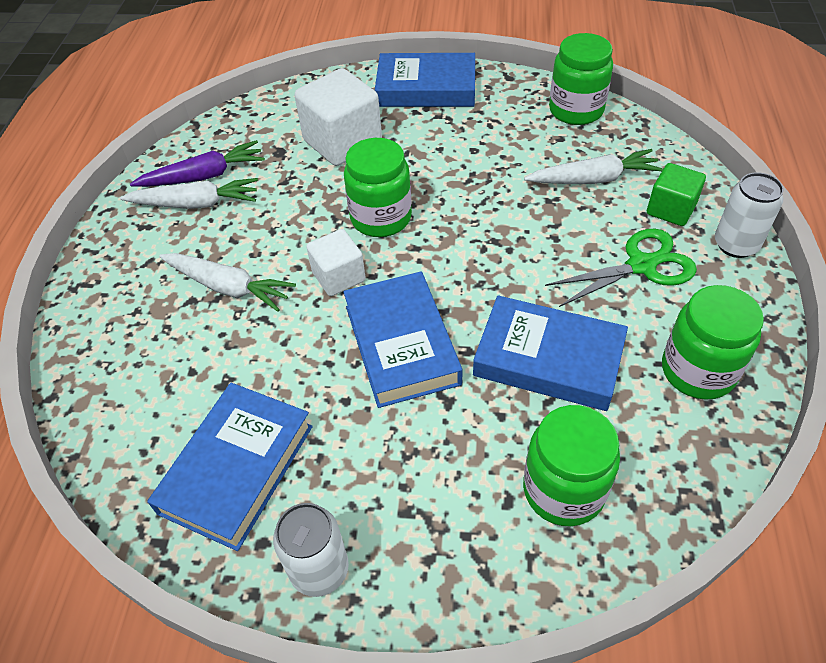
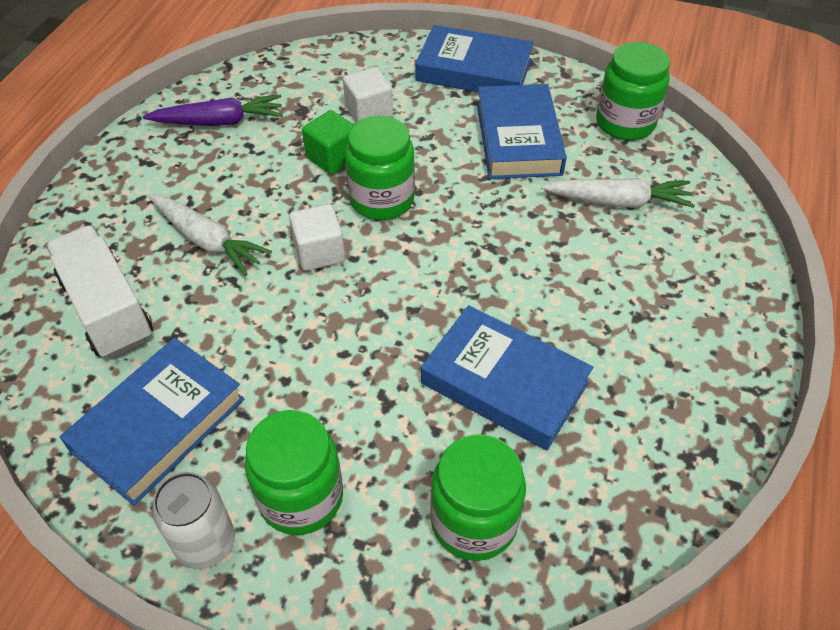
camera: 10 degrees right, 0 degrees up
(150, 371) = (107, 309): none -> white truck
(196, 204) = (203, 149): white carrot -> none
(342, 142) = (369, 112): white cube -> white cube, size x0.60
(401, 344) = (359, 335): blue book -> blue book (518, 139)
(641, 265) = (637, 305): green scissors -> none
(670, 209) = (690, 251): green cube -> green cube (332, 157)
(698, 371) = (659, 430): green jar -> green jar (301, 497)
(736, 245) = (749, 303): white can -> none

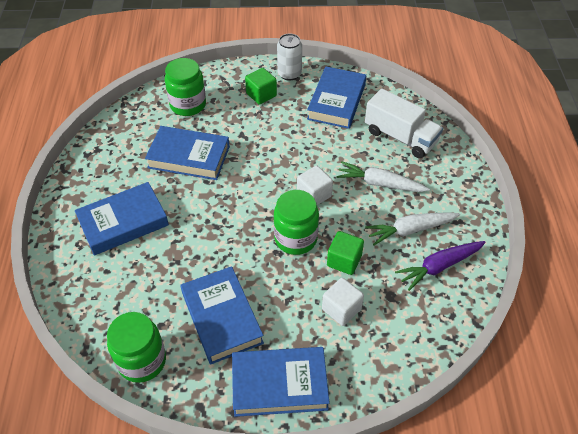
camera: 160 degrees right, 0 degrees up
(301, 497) = (261, 95): green jar -> green cube
(618, 201) = (141, 283): white carrot -> white carrot (410, 230)
(640, 293) = (123, 222): none -> blue book

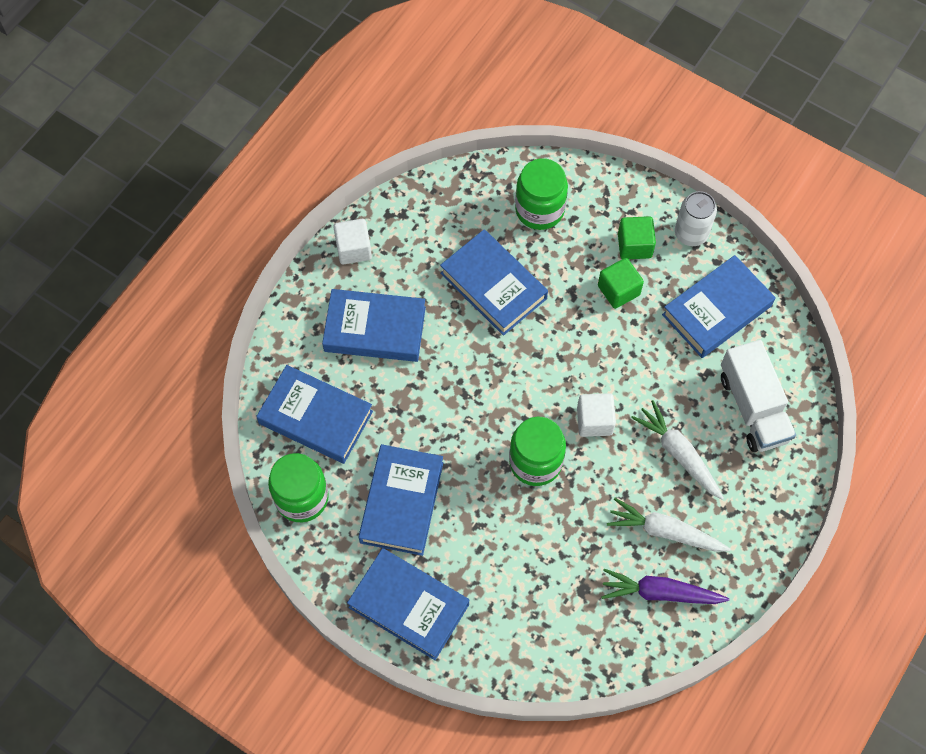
camera: 35 degrees right, 15 degrees up
(116, 300) = (316, 417): none -> blue book
(341, 309) = (523, 570): white cube -> white cube (353, 249)
(344, 260) = (566, 520): green cube -> green cube (618, 290)

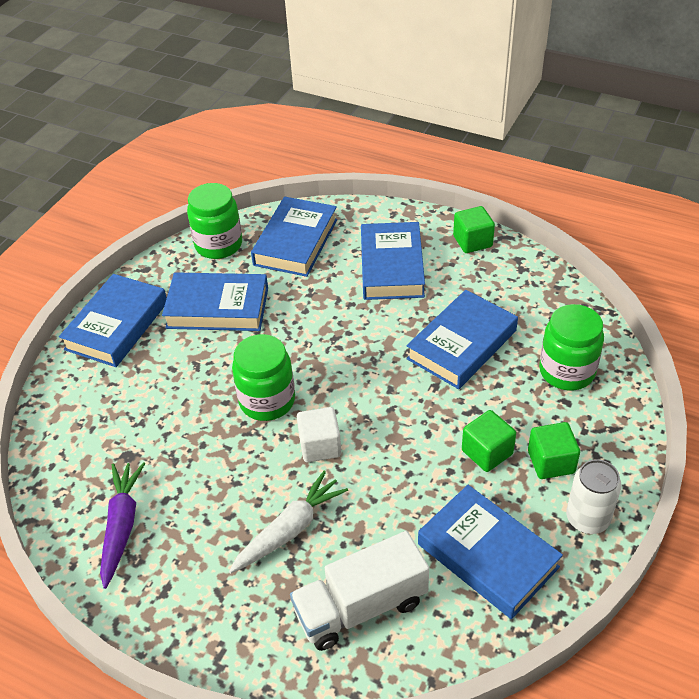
camera: 85 degrees right, 20 degrees down
(353, 249) = (472, 241): white cube -> green cube
(665, 531) = (193, 524): white carrot -> none

